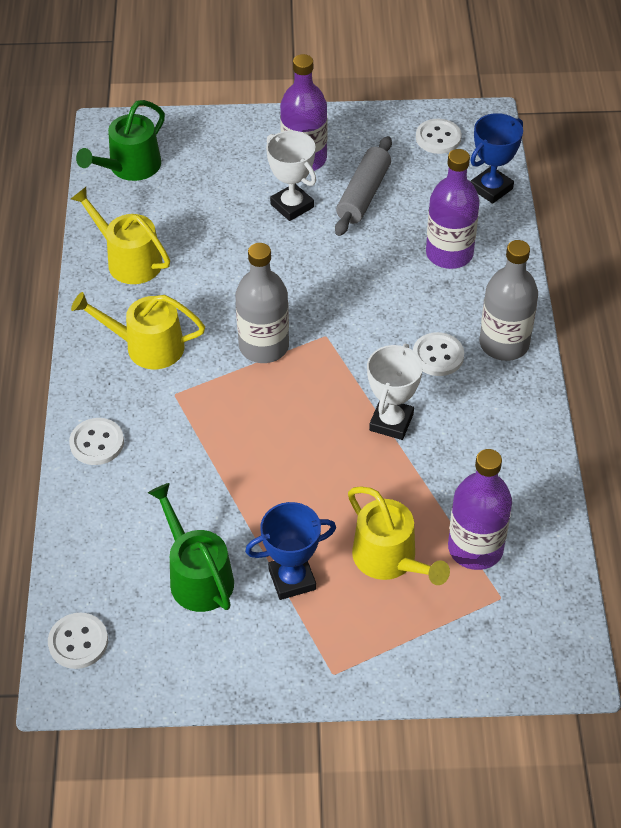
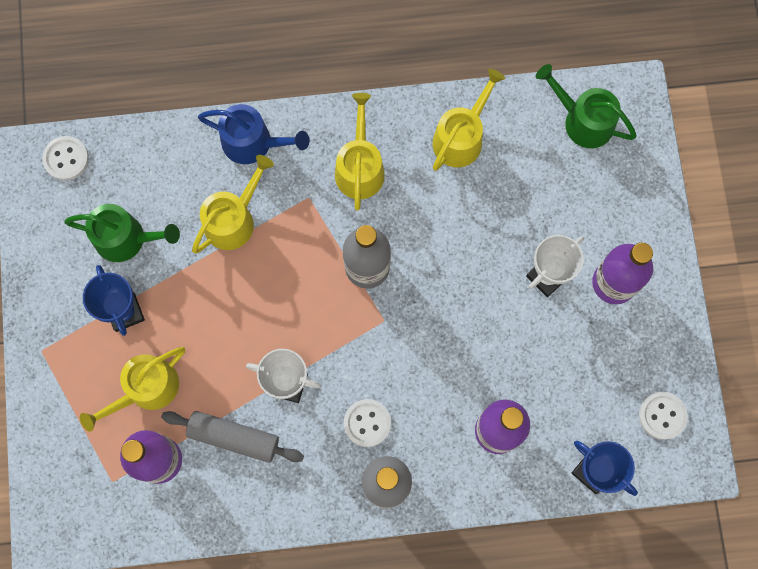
camera: 85 degrees right, 25 degrees up
(97, 443) = (253, 142): white button -> blue watering can
(190, 465) = (233, 220): none -> yellow watering can
(197, 576) = (126, 238): green watering can -> green watering can turned 45 degrees clockwise
(363, 194) = (570, 344): grey rolling pin -> grey rolling pin (234, 437)

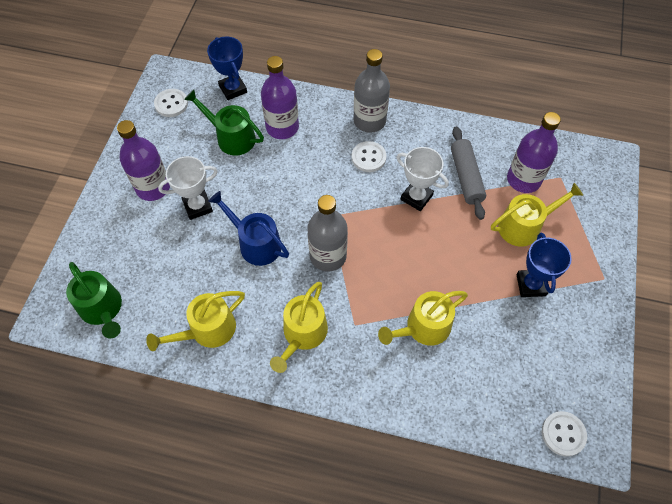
camera: 160 degrees left, 15 degrees down
(126, 238) = (519, 342): green watering can -> green watering can (231, 137)
(234, 437) = (466, 177): grey rolling pin -> grey rolling pin turned 45 degrees clockwise
(253, 142) = (387, 388): blue watering can -> blue watering can (256, 243)

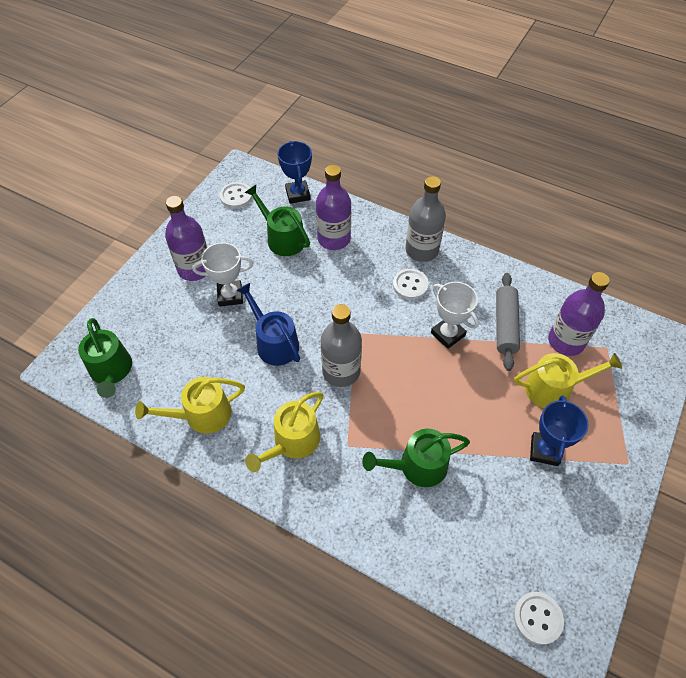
camera: 15 degrees right, 5 degrees down
(423, 327) = (417, 466): yellow watering can -> green watering can

